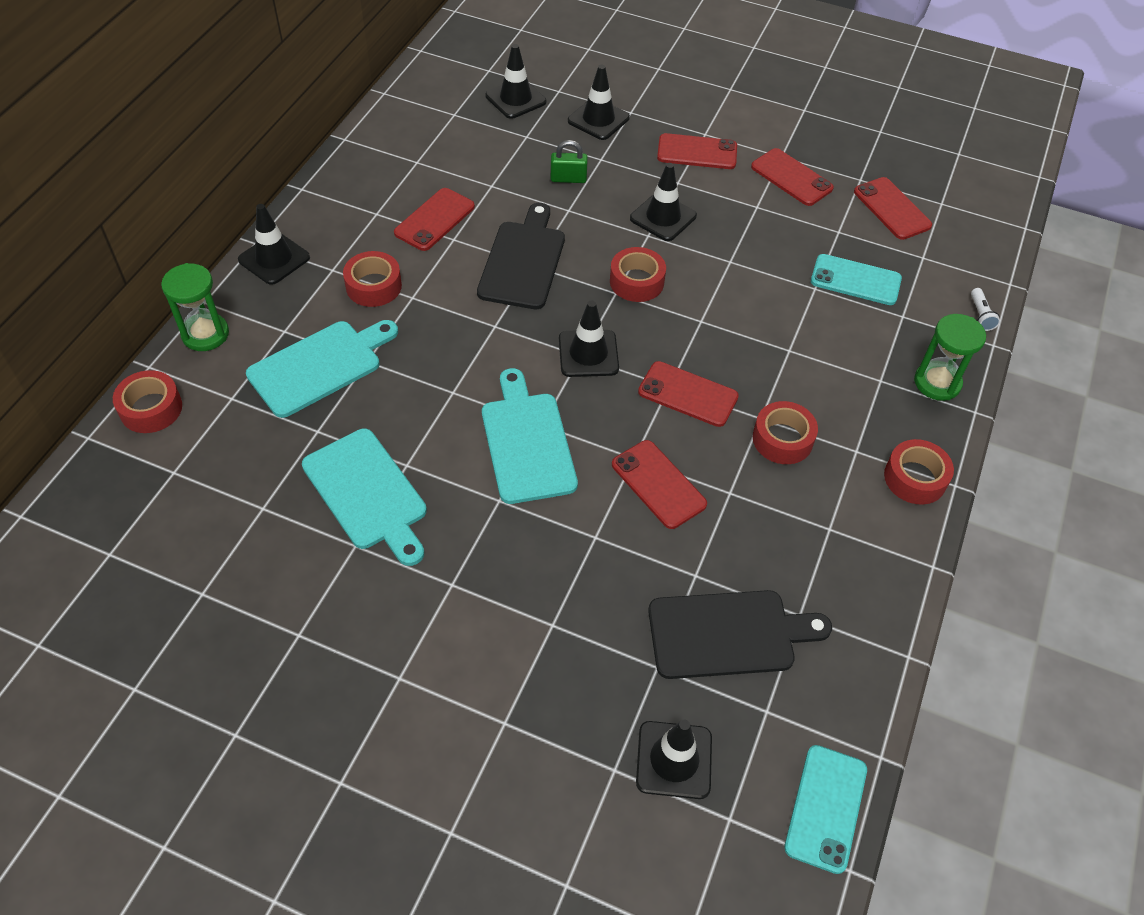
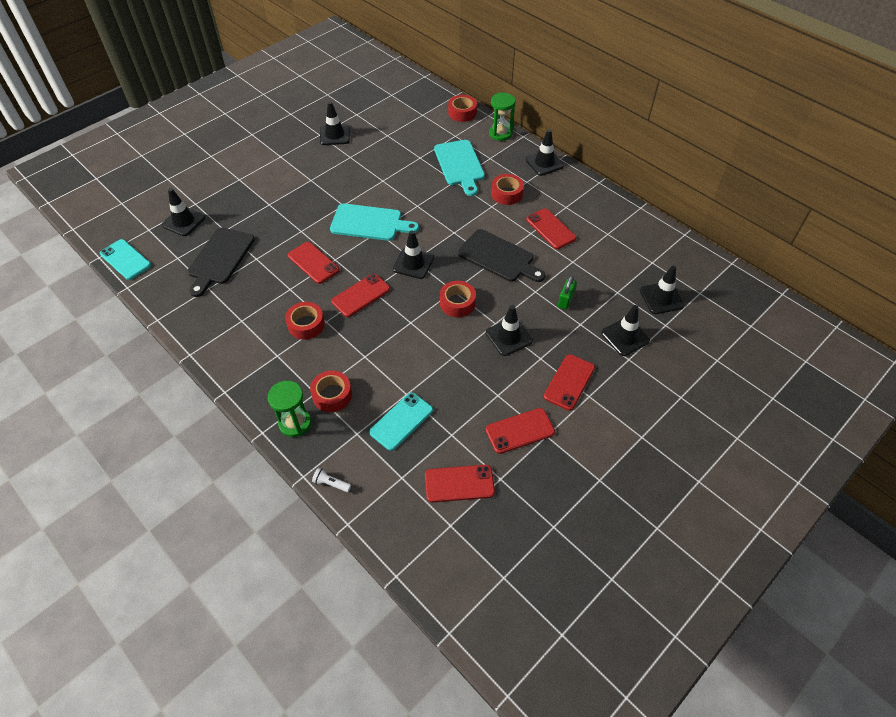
camera: 115 degrees right, 0 degrees up
(291, 603) = (335, 135): none -> black traffic cone
(367, 493) = (374, 165): turquoise cutting board -> none
(658, 484) = (313, 263): red phone -> red phone turned 60 degrees clockwise
(915, 478) = (242, 374): red tape -> red tape (332, 395)

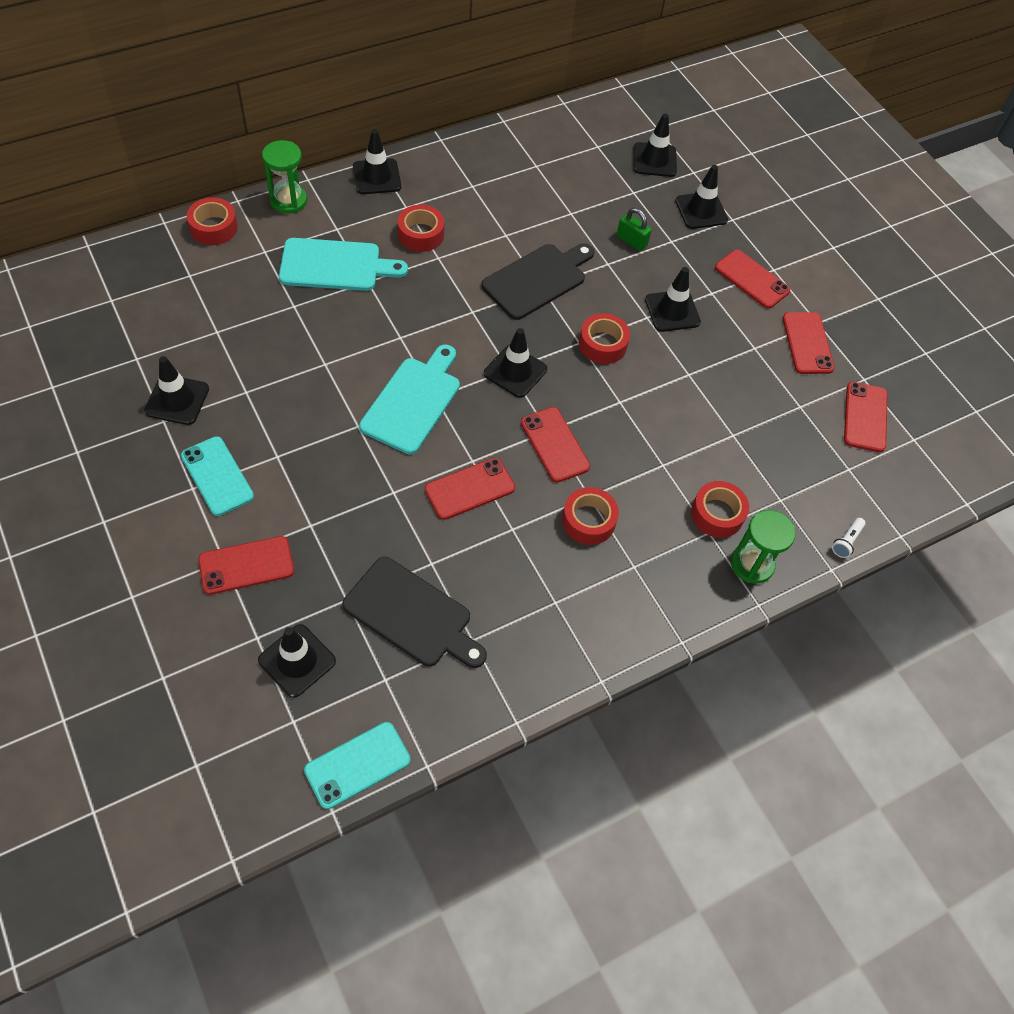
camera: 80 degrees left, 5 degrees up
(401, 421) = (772, 450): turquoise phone -> turquoise phone (217, 476)
(550, 229) = (506, 214): red phone -> red phone (246, 565)

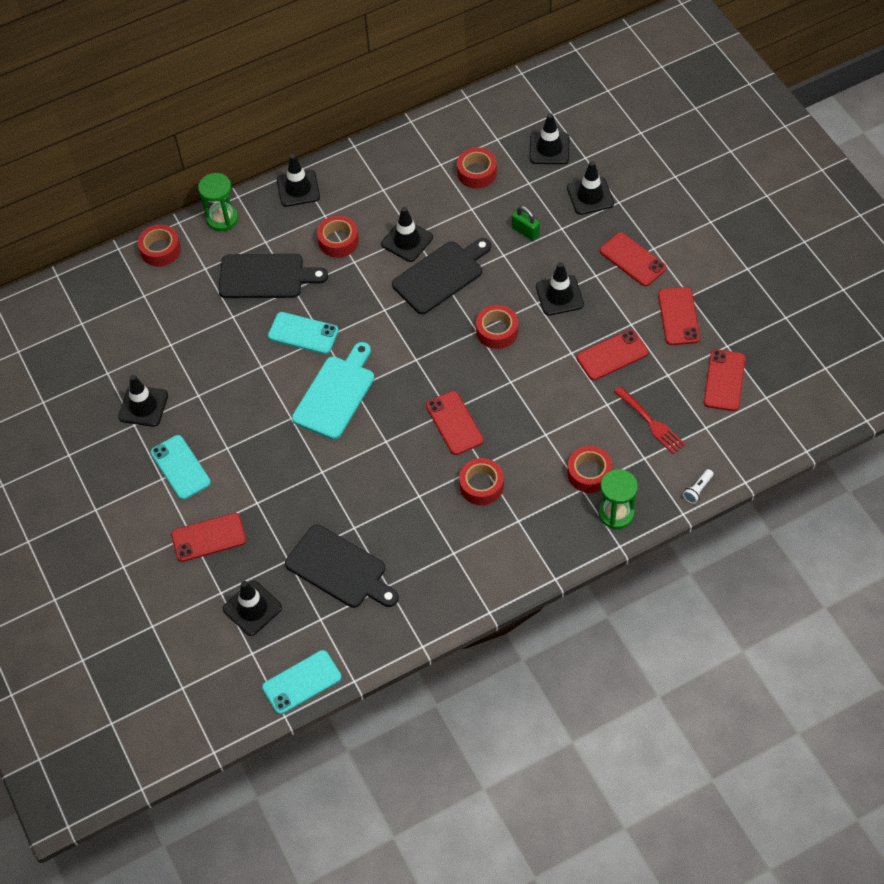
camera: 10 degrees right, 0 degrees up
(335, 265) = (266, 276): turquoise cutting board -> black cutting board
(376, 330) = (303, 333): none -> turquoise phone
(469, 489) = (384, 465): red phone -> red phone (612, 355)
(515, 371) = (421, 361): black traffic cone -> black traffic cone (407, 241)
(576, 177) = (477, 172): none -> red tape
(785, 459) = (651, 422): none -> red fork

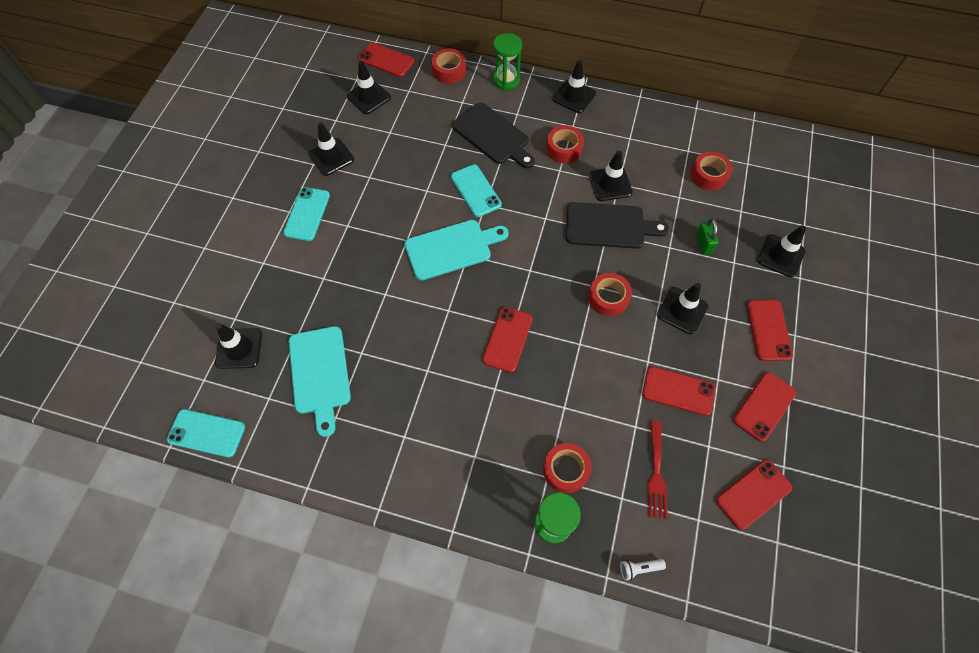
camera: 40 degrees right, 5 degrees up
(209, 537) = (270, 275): red phone -> red phone (386, 60)
(340, 569) = (320, 374): black cutting board -> turquoise cutting board
(481, 485) = (477, 404): red tape -> none
(549, 148) = (781, 198): black traffic cone -> black traffic cone (369, 97)

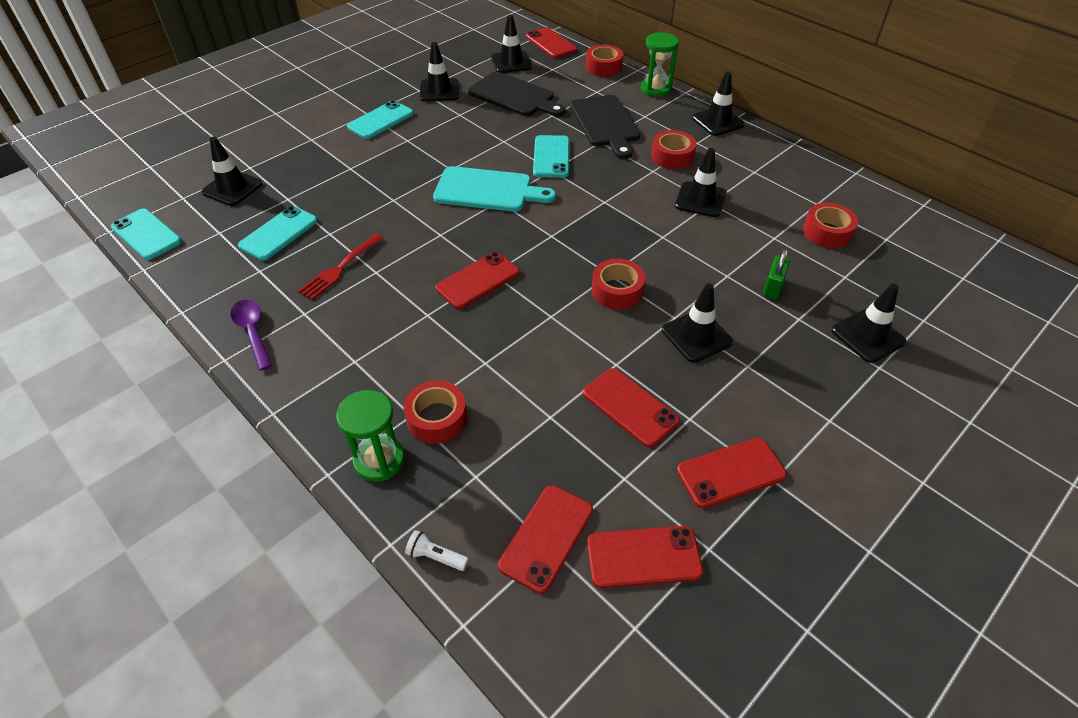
camera: 30 degrees right, 15 degrees down
(320, 374) = (279, 233): turquoise cutting board -> turquoise phone
(378, 474) = (252, 331): none -> purple spoon
(609, 226) = (670, 232): black cutting board -> black cutting board (514, 96)
(656, 473) = (537, 473): red fork -> red fork (340, 268)
(768, 330) = (796, 400): red phone -> red phone (546, 537)

